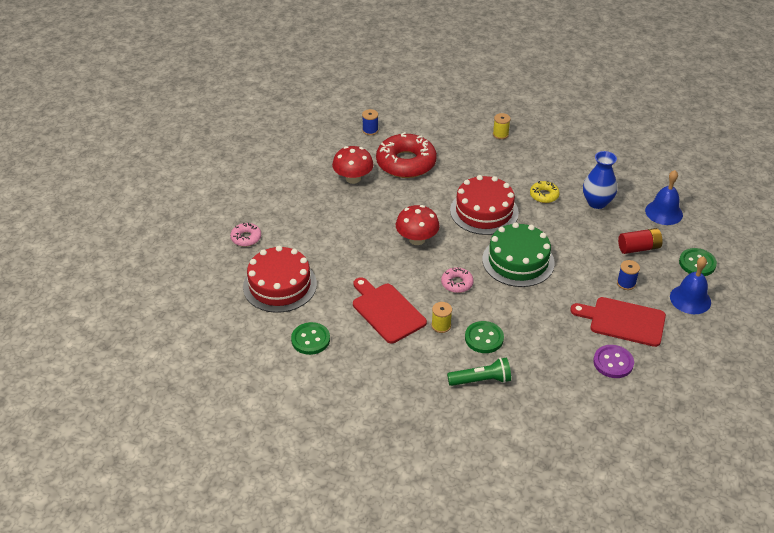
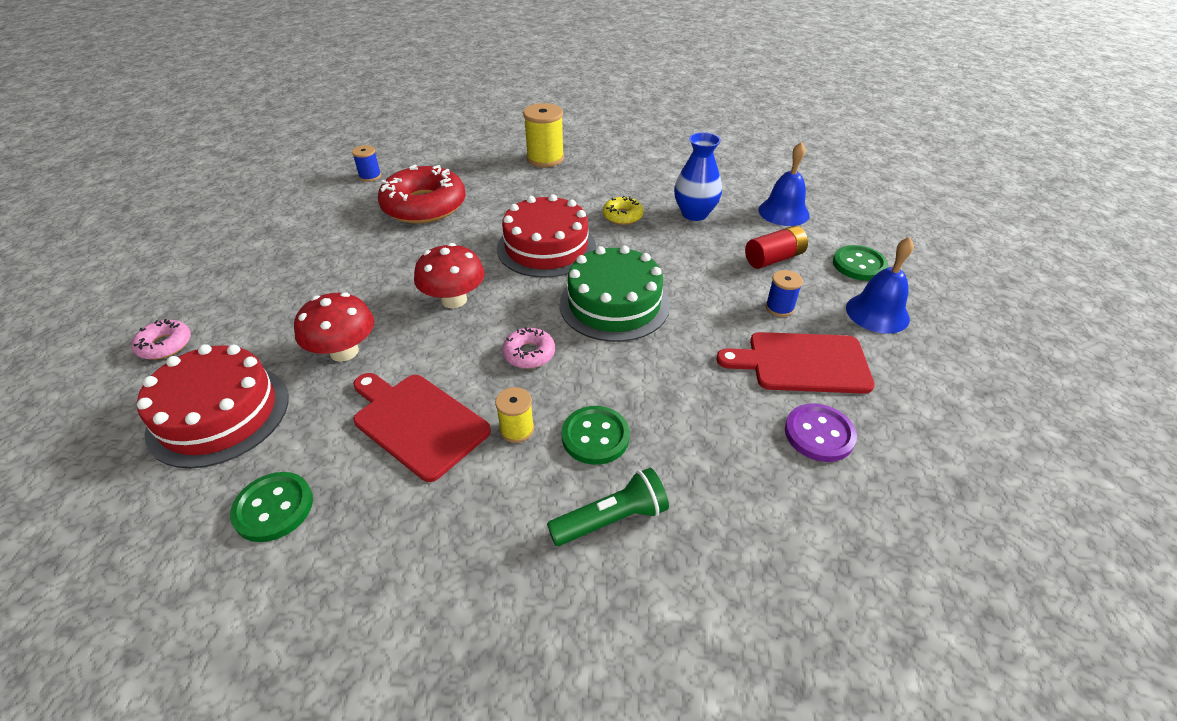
camera: 15 degrees left, 0 degrees up
(353, 178) = (348, 235): red mushroom -> red mushroom (344, 351)
(500, 134) = (545, 158): yellow spool -> yellow spool, size x1.80

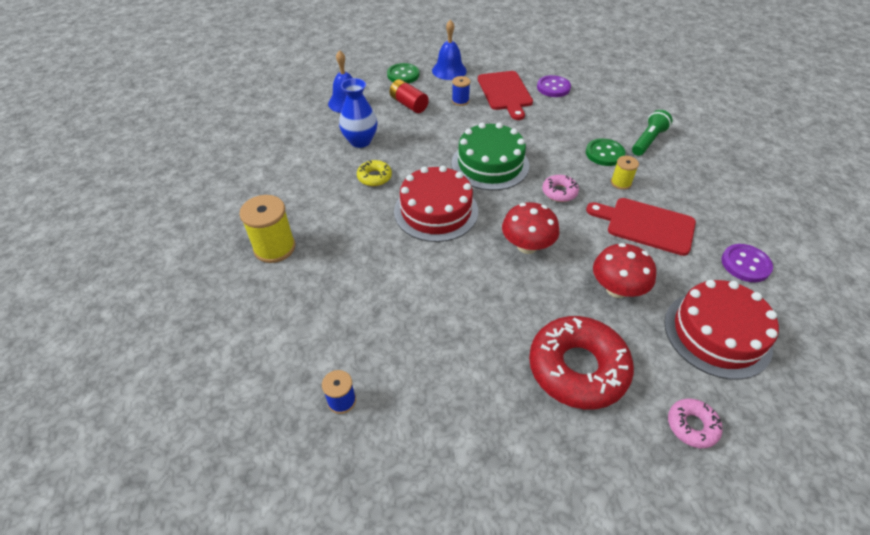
camera: 105 degrees left, 5 degrees up
(273, 508) = (745, 264): green button -> purple button
(417, 422) = (646, 225): red cutting board -> red cutting board turned 90 degrees clockwise
(424, 205) = (395, 318): red donut -> red donut (577, 368)
(611, 519) = (648, 141): green flashlight -> green flashlight turned 75 degrees clockwise

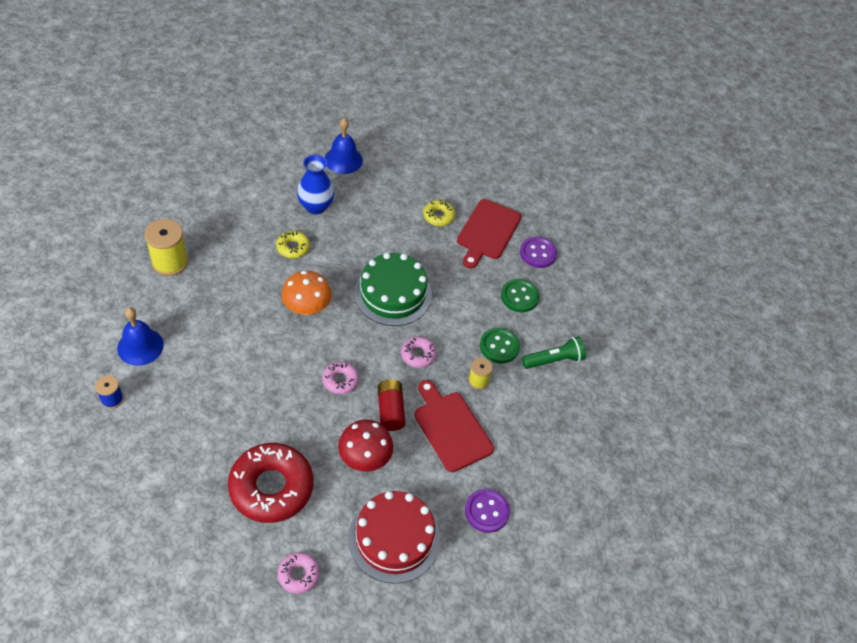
camera: 30 degrees right, 5 degrees up
(403, 75) = (420, 158): green button -> green button (519, 296)
(408, 104) = (391, 193): red battery -> red battery (390, 410)
(436, 211) = (307, 307): red cake -> orange mushroom
(449, 70) = (465, 177): blue bell -> blue bell (140, 346)
(460, 101) = (438, 216): blue spool -> yellow donut
(527, 246) = (340, 380): red mushroom -> pink donut

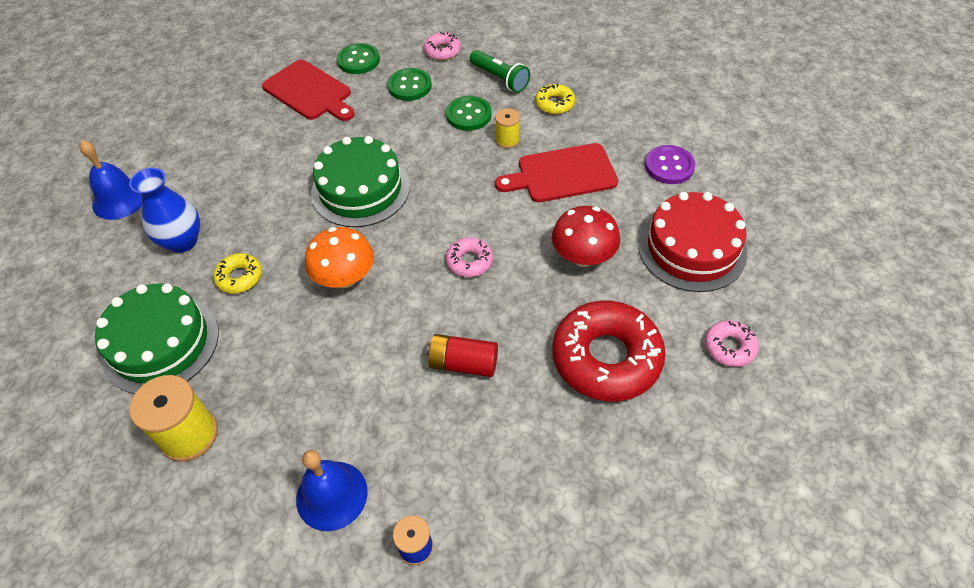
camera: 65 degrees left, 0 degrees up
(232, 225) = (160, 343): none -> green cake
(390, 410) = (525, 222): red battery -> red battery (463, 364)
(418, 355) = (456, 183): pink donut -> pink donut (442, 51)
(438, 216) = (265, 127): yellow donut -> yellow donut (554, 103)
(538, 253) = (358, 60): purple button -> green button
(554, 360) = (499, 78): green flashlight -> green flashlight turned 135 degrees clockwise

